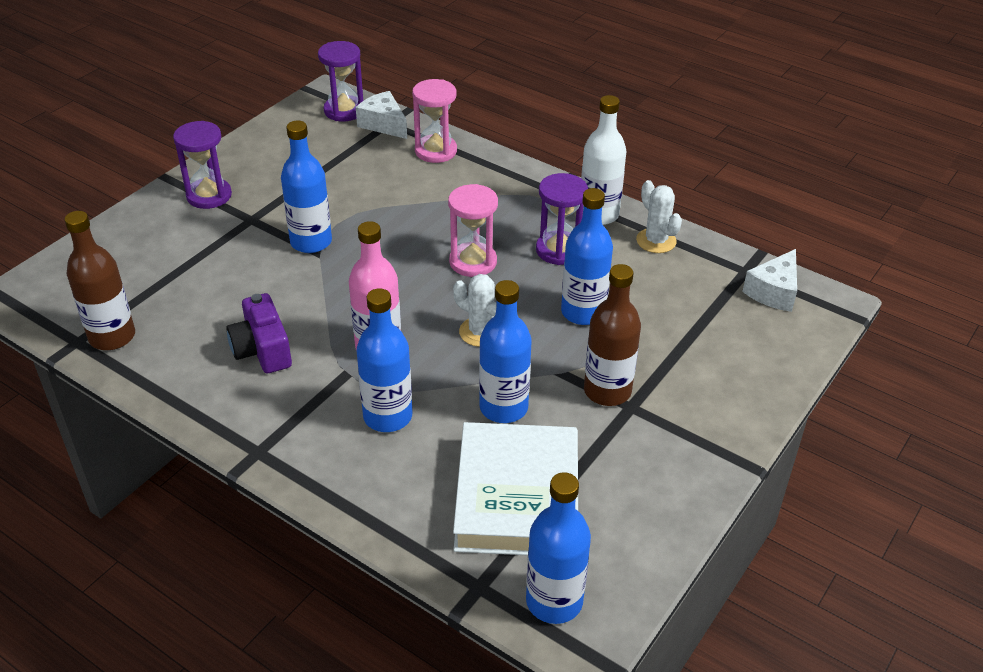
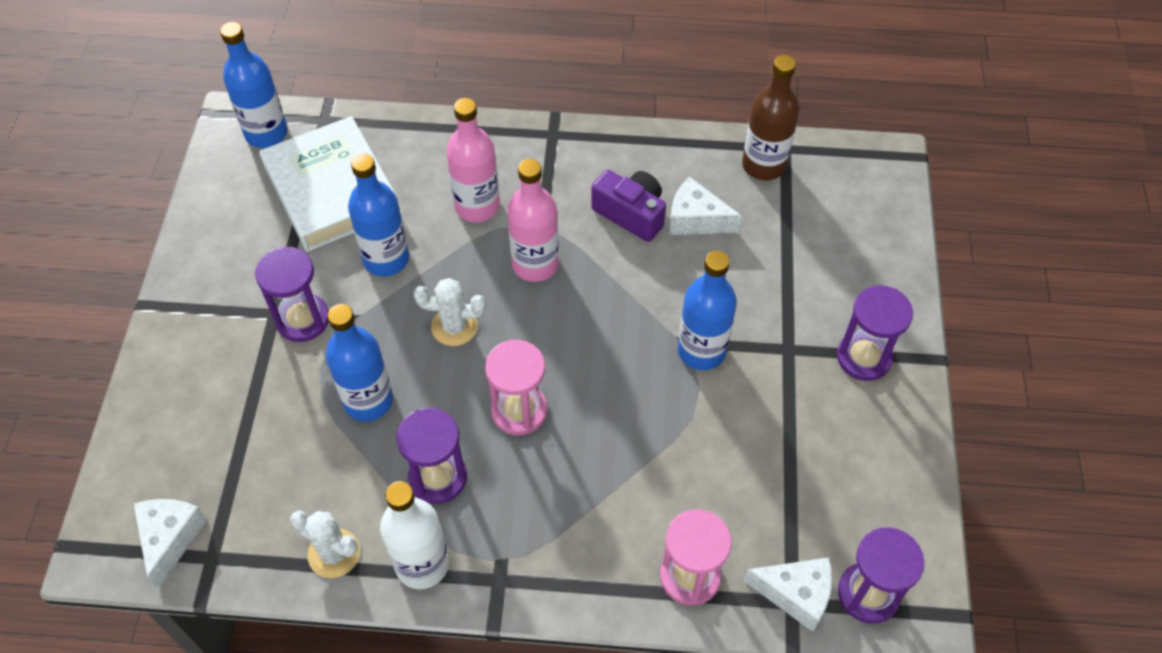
camera: 150 degrees right, 15 degrees up
(216, 322) = (696, 219): none -> white cheese
(387, 416) = (477, 206): blue bottle -> pink bottle
(607, 391) = (302, 319): brown bottle -> purple hourglass

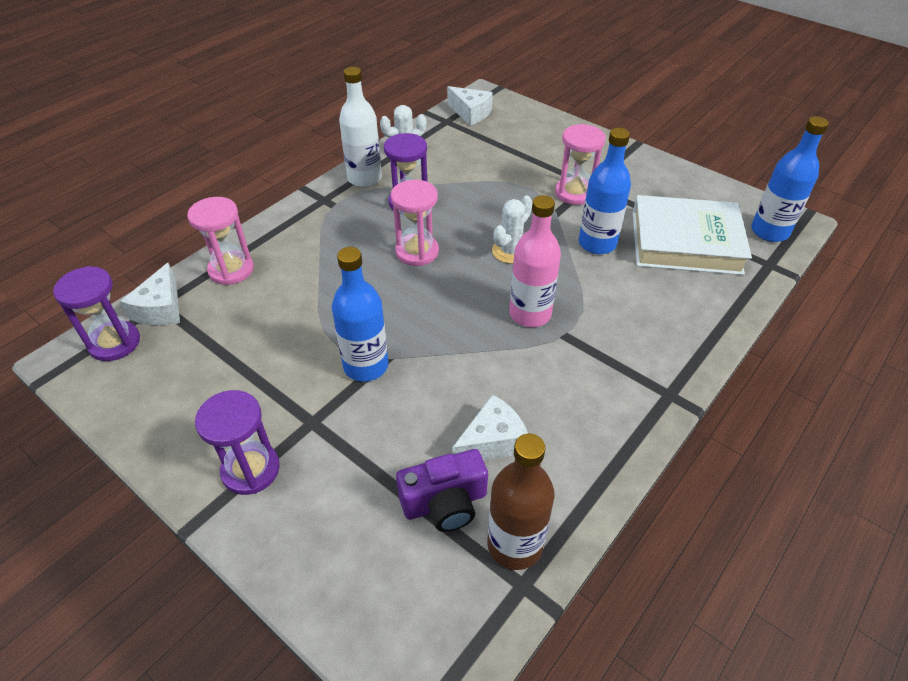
camera: 125 degrees right, 10 degrees down
(302, 319) = (574, 193): purple hourglass -> pink hourglass
(368, 401) = (488, 197): blue bottle -> none
(477, 206) = (614, 308): pink bottle -> none
(631, 214) = (534, 398): purple camera -> purple camera (445, 503)
(795, 594) = (161, 308): white cheese -> white cheese turned 45 degrees counterclockwise

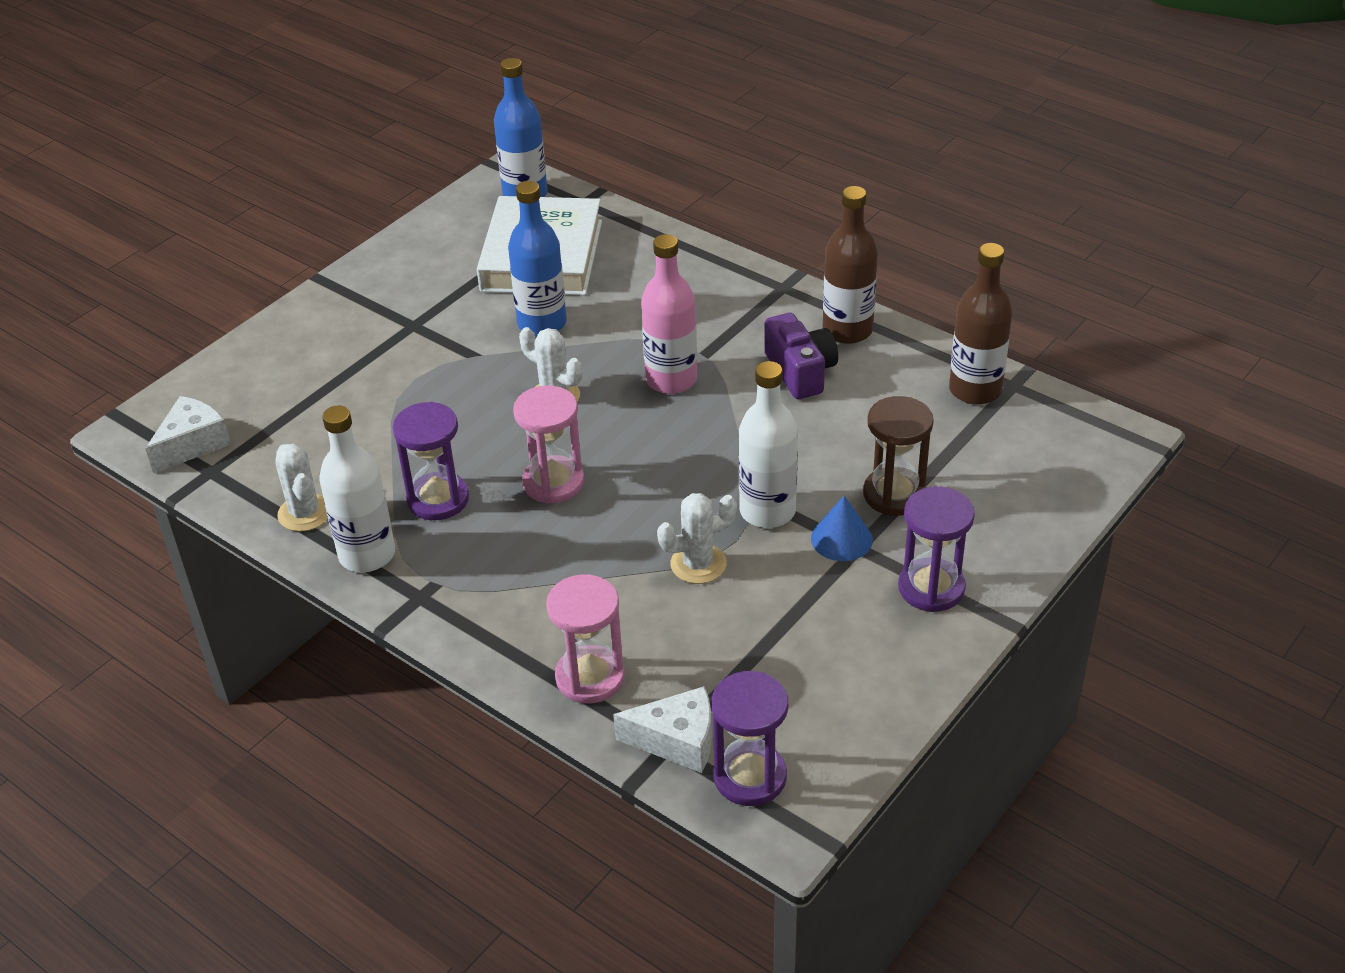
camera: 90 degrees left, 5 degrees down
(318, 323) = (698, 564): none -> white cactus
(324, 412) = (841, 539): none -> blue cone
(366, 366) = (767, 511): blue bottle -> white bottle
(370, 455) = (894, 494): none -> brown hourglass
(445, 503) = (941, 436): purple camera -> purple camera (800, 372)
(492, 441) = (861, 406): white cheese -> none
(574, 193) = (432, 338): pink hourglass -> none
(607, 440) = (847, 330): none -> brown bottle

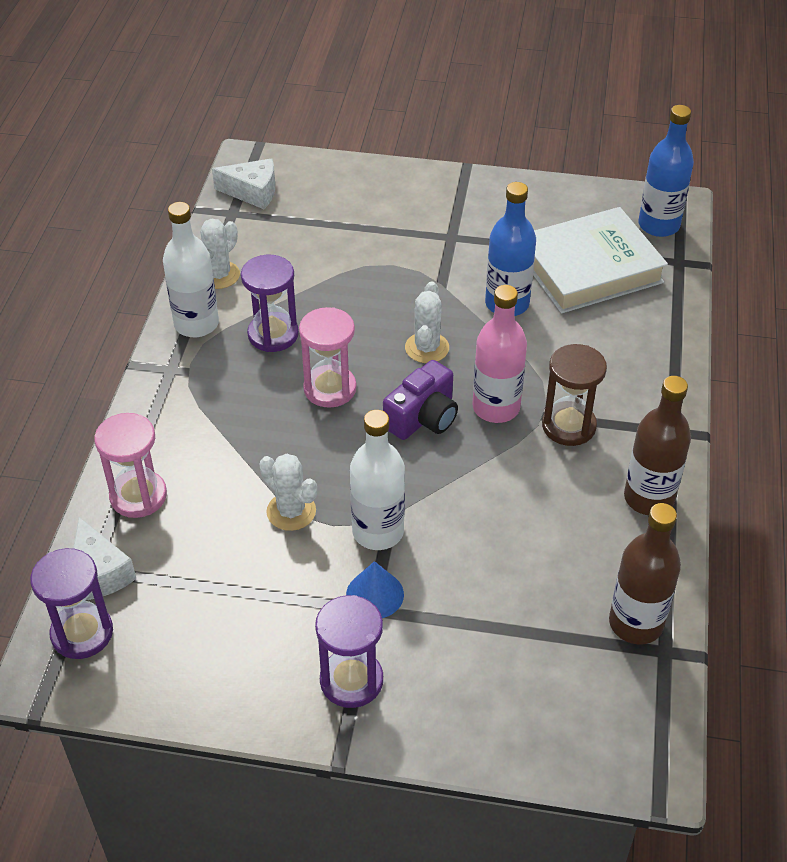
camera: 60 degrees right, 5 degrees up
(800, 372) = (568, 487): purple camera -> purple camera (423, 417)
(894, 494) = (453, 612): brown hourglass -> brown hourglass (568, 426)

